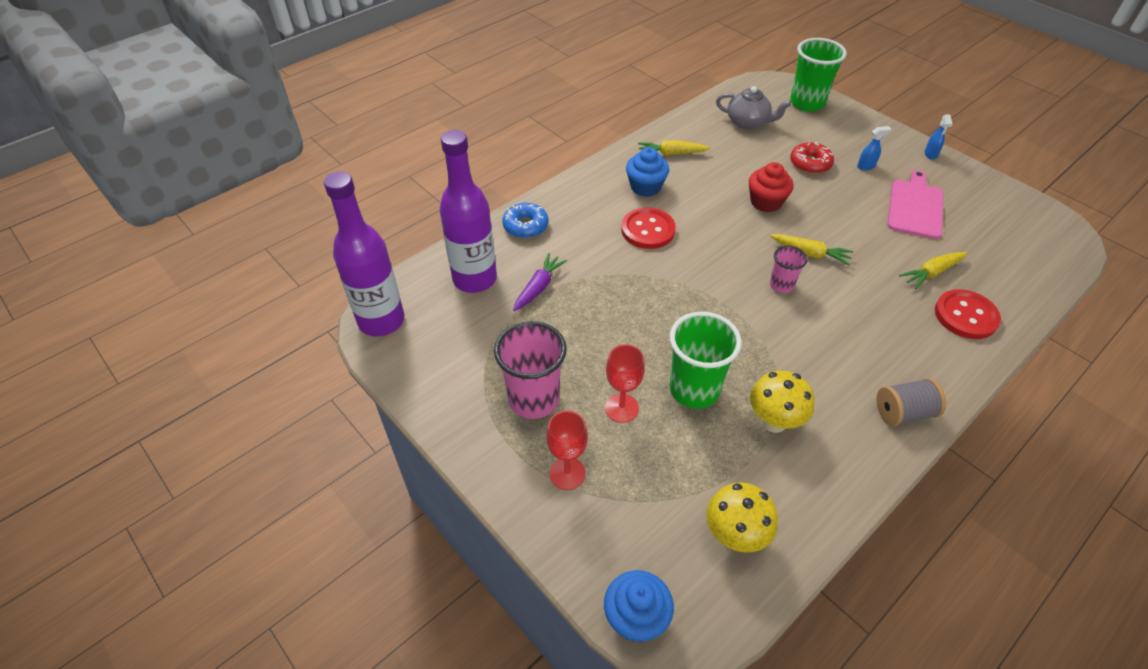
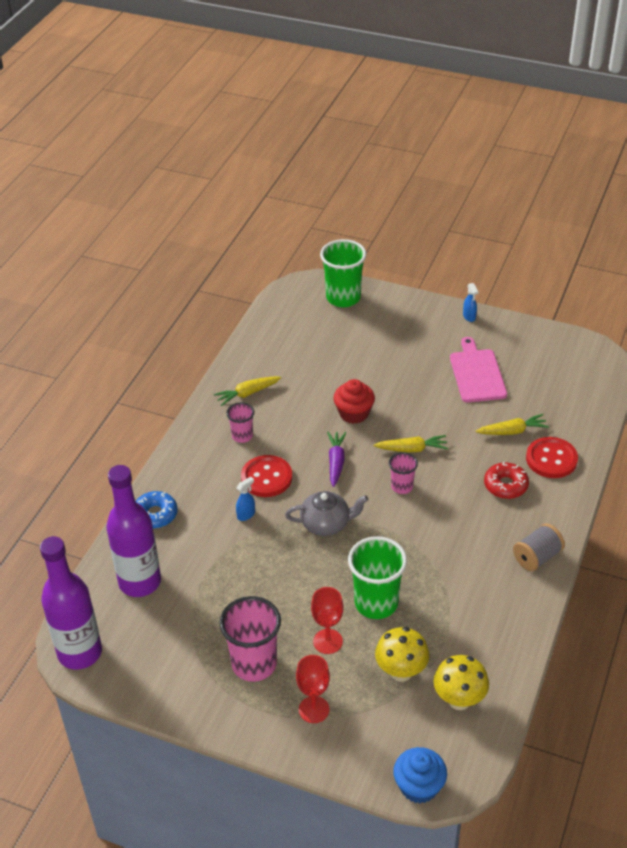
camera: 25 degrees left, 5 degrees down
(539, 287) = (201, 567): purple carrot -> purple carrot (336, 462)
(645, 187) = (242, 436): blue cupcake -> pink cup
(748, 122) = (300, 336): grey teapot -> grey teapot (326, 524)
(774, 421) = (447, 603): yellow mushroom -> yellow mushroom (401, 672)
(810, 163) = (374, 361): red donut -> red donut (505, 485)
(866, 166) = (421, 348): blue spray bottle -> blue spray bottle (246, 515)
(931, 273) = (512, 431): yellow carrot -> yellow carrot turned 135 degrees counterclockwise

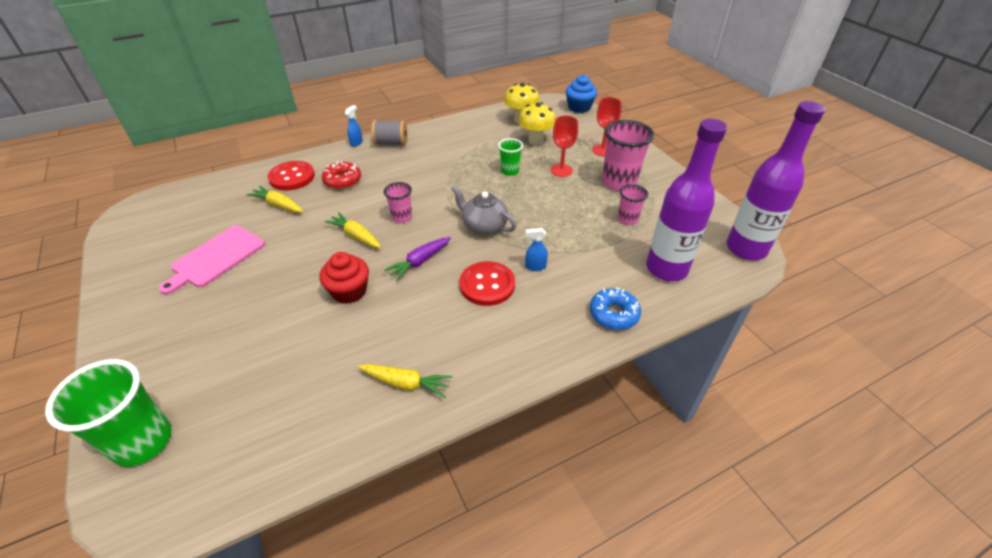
camera: 140 degrees left, 0 degrees up
(242, 436) = (464, 337): pink cup -> pink cup (627, 219)
(376, 603) = (510, 171): green cup -> green cup, size x0.55
(469, 317) = (115, 313): blue spray bottle -> blue spray bottle (356, 143)

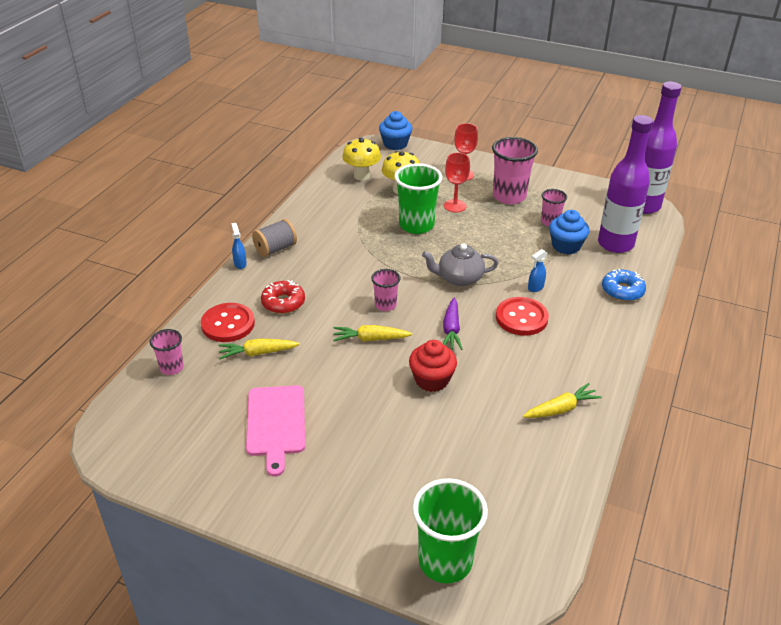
camera: 40 degrees left, 5 degrees down
(224, 187) = (172, 368): none -> pink cup
(510, 171) = (416, 225): green cup -> green cup, size x1.83
(614, 246) = (566, 246): none -> blue cupcake

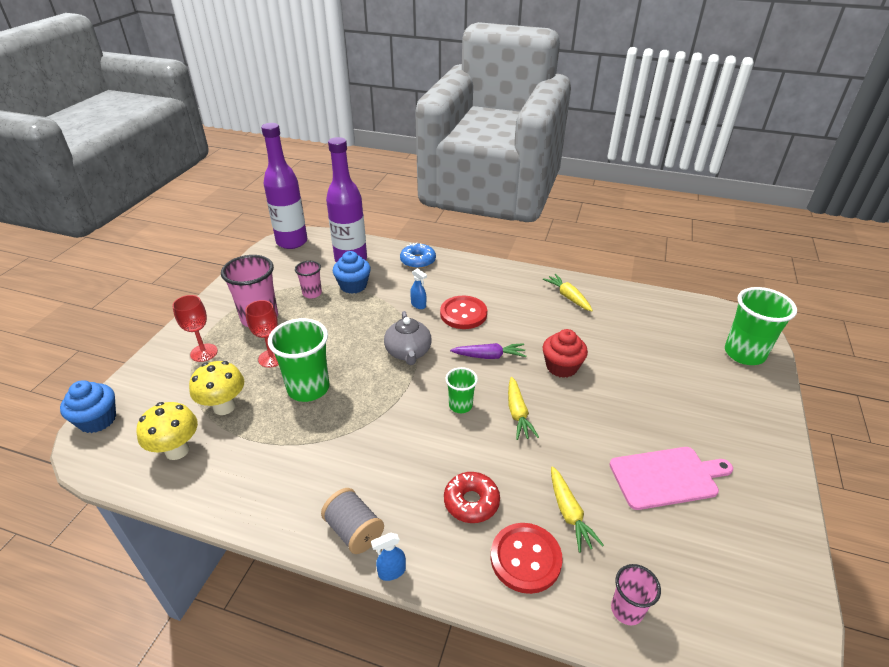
camera: 95 degrees left, 0 degrees up
(385, 305) = (460, 405): pink cup -> green cup

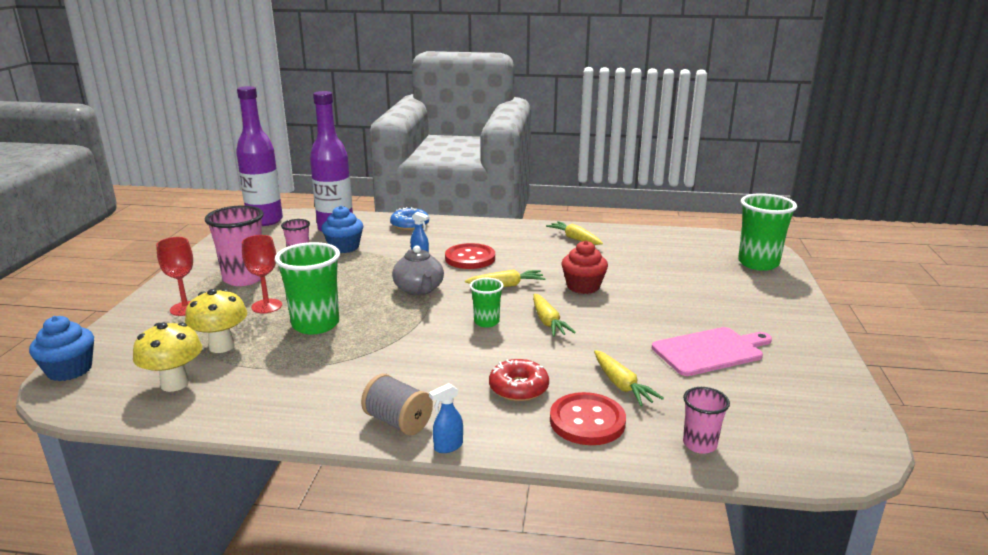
camera: 10 degrees left, 15 degrees down
(489, 356) = (506, 285): purple carrot -> yellow carrot

